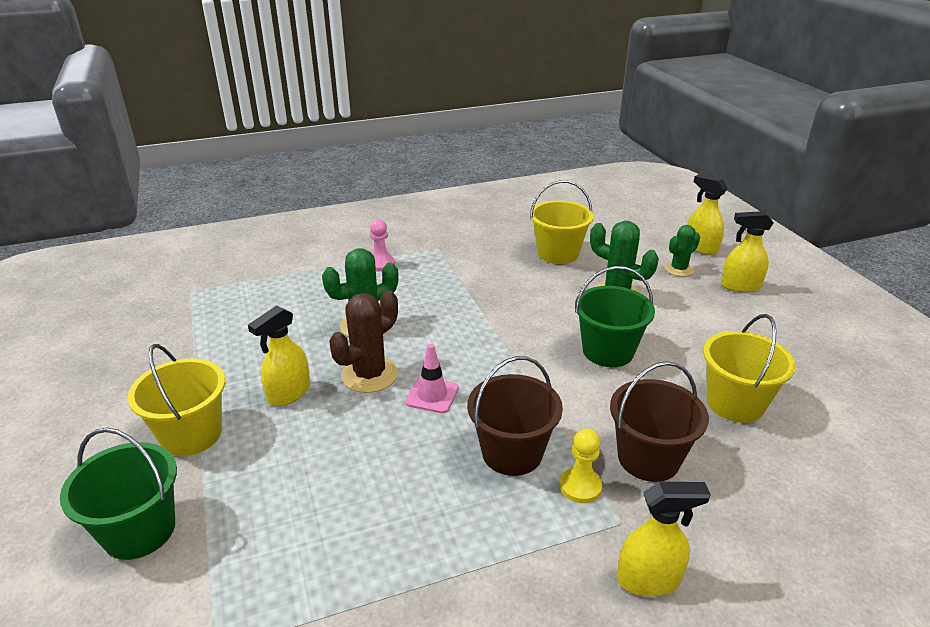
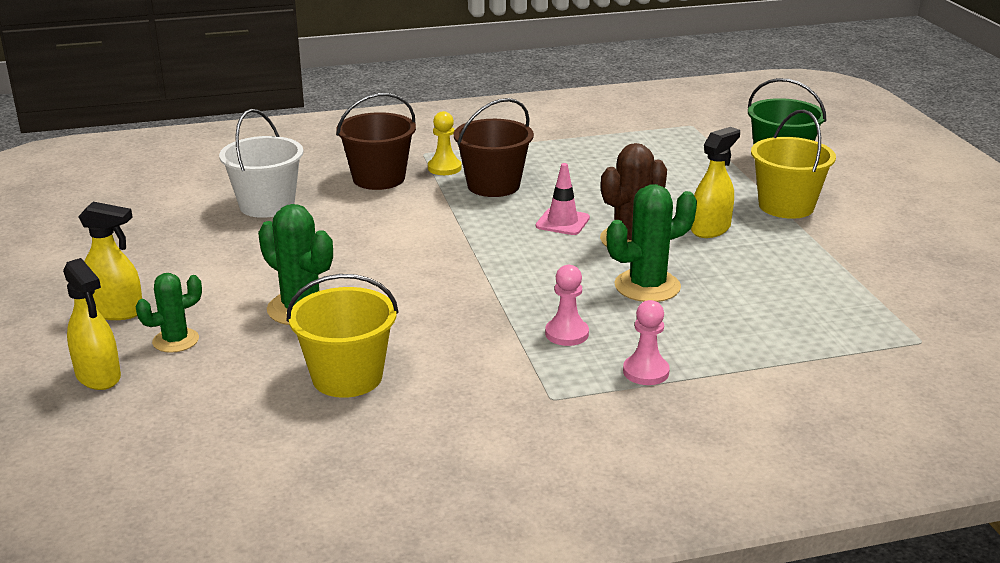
camera: 175 degrees left, 5 degrees down
(429, 285) = (566, 334): none -> pink pawn
(608, 351) = (360, 248): green bucket -> none
(649, 579) = (420, 134): yellow spray bottle -> none
(735, 403) = (267, 205): yellow bucket -> white bucket

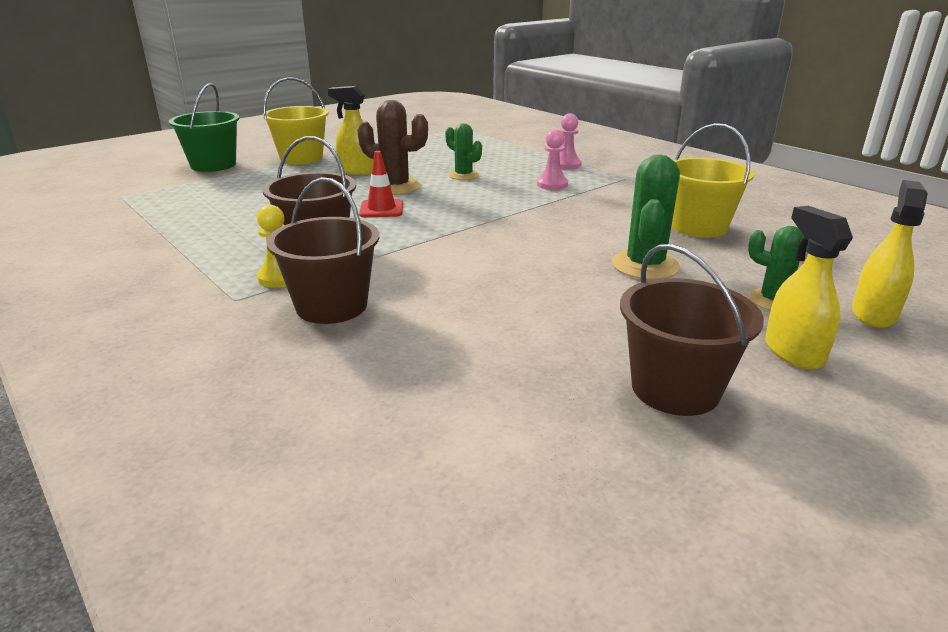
camera: 115 degrees left, 0 degrees up
(147, 255) = (675, 389): none -> brown bucket
(267, 205) = (463, 354): white bucket -> none
(562, 222) = (381, 209): pink traffic cone -> red traffic cone
(647, 286) = (463, 175): green cactus -> green cactus, size x0.64

